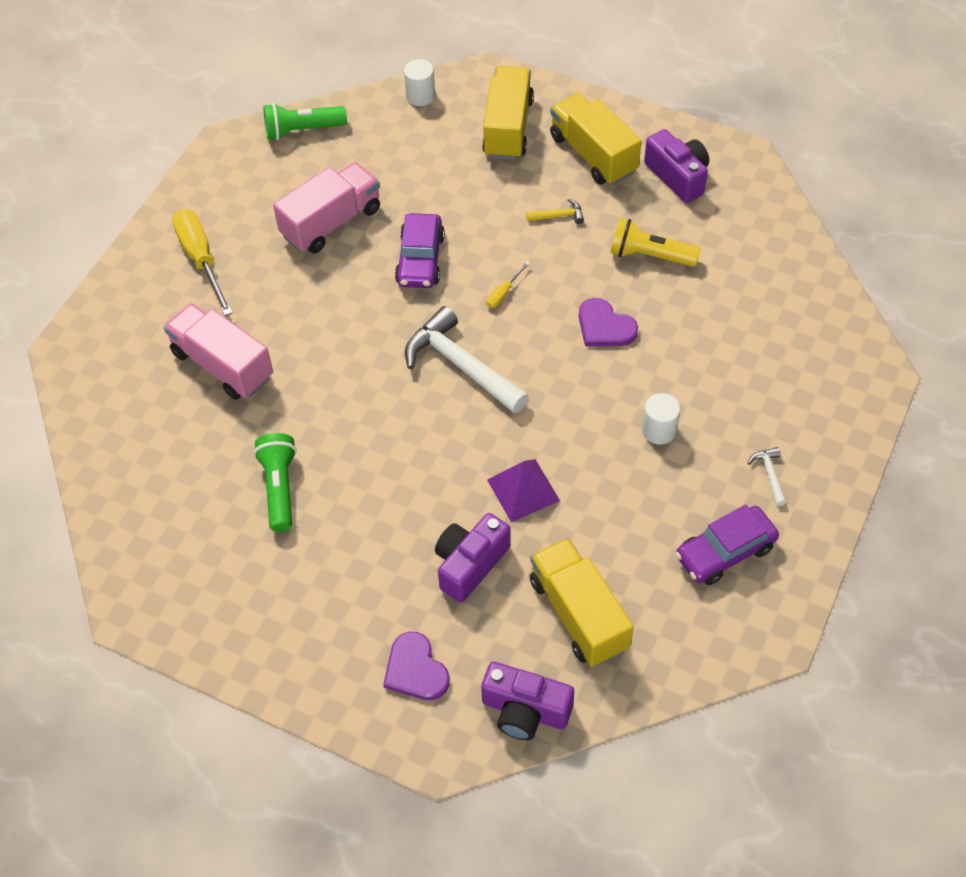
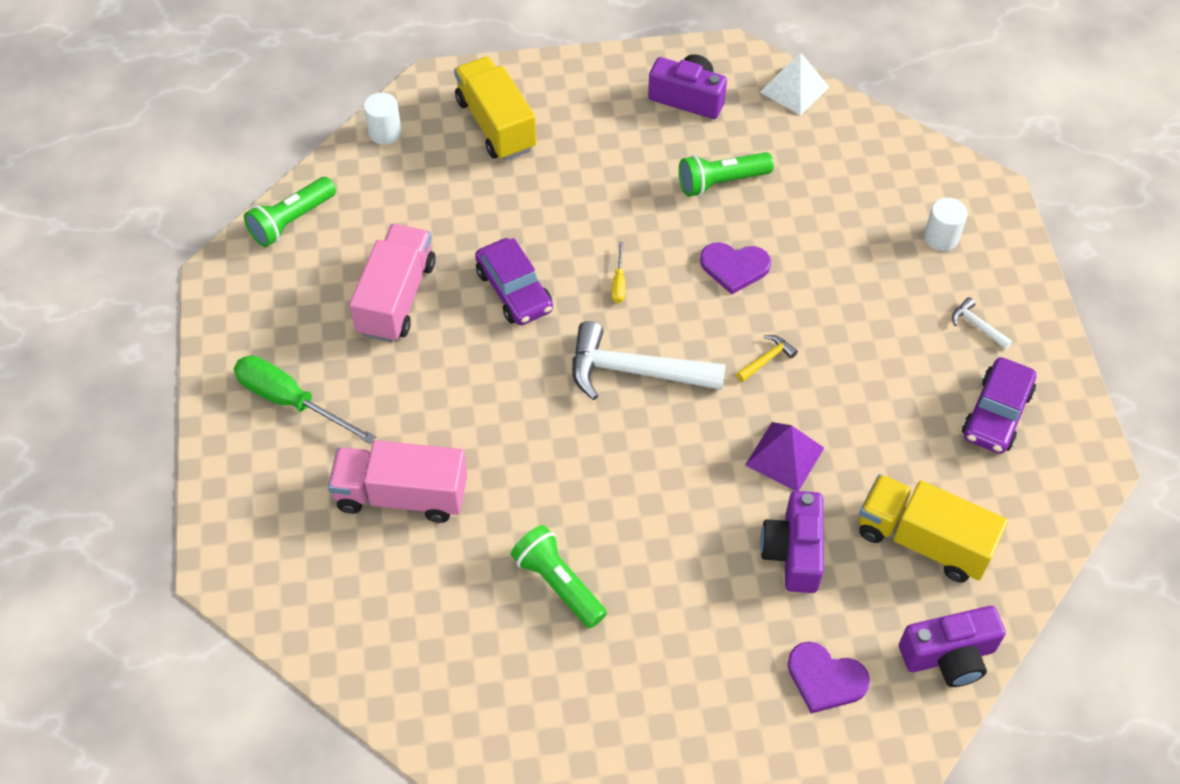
camera: 35 degrees left, 0 degrees up
(201, 259) = (291, 401): yellow screwdriver -> green screwdriver
(559, 216) = (610, 185): yellow hammer -> yellow hammer (767, 359)
(593, 154) = (595, 113): yellow truck -> none
(649, 255) = (721, 182): yellow flashlight -> green flashlight
(659, 430) = (856, 336): white cylinder -> white cylinder (941, 237)
(774, 210) = (794, 89): none -> white pyramid

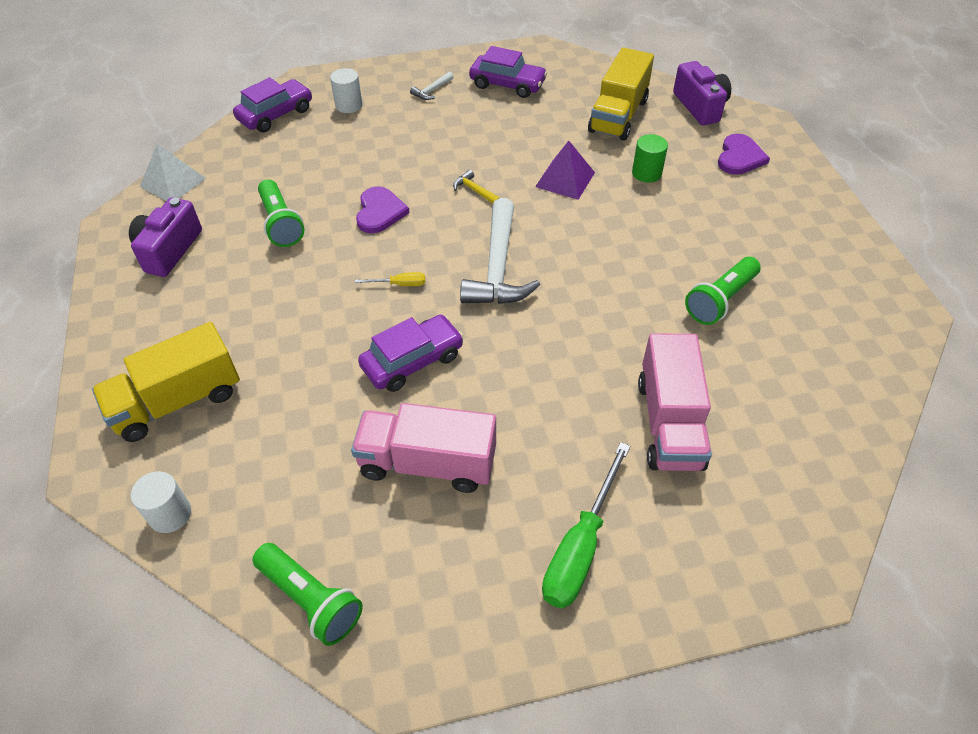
camera: 95 degrees left, 5 degrees down
(793, 552) = (646, 173): purple camera -> green cylinder
(920, 167) = (275, 114): none -> purple car

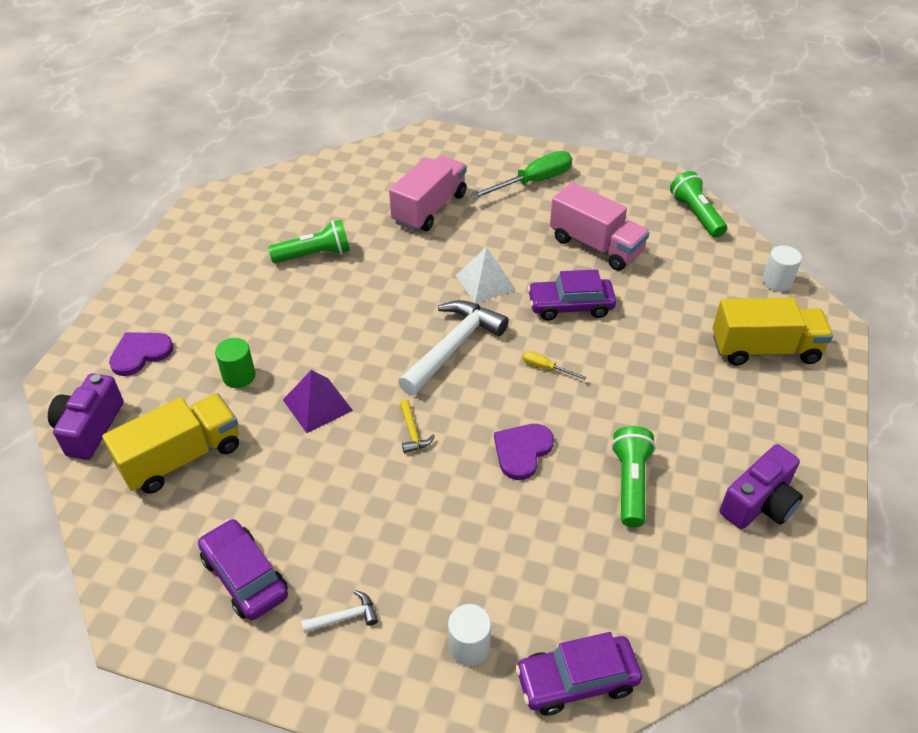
camera: 150 degrees left, 5 degrees down
(173, 182) = (745, 609): white pyramid -> white pyramid (485, 282)

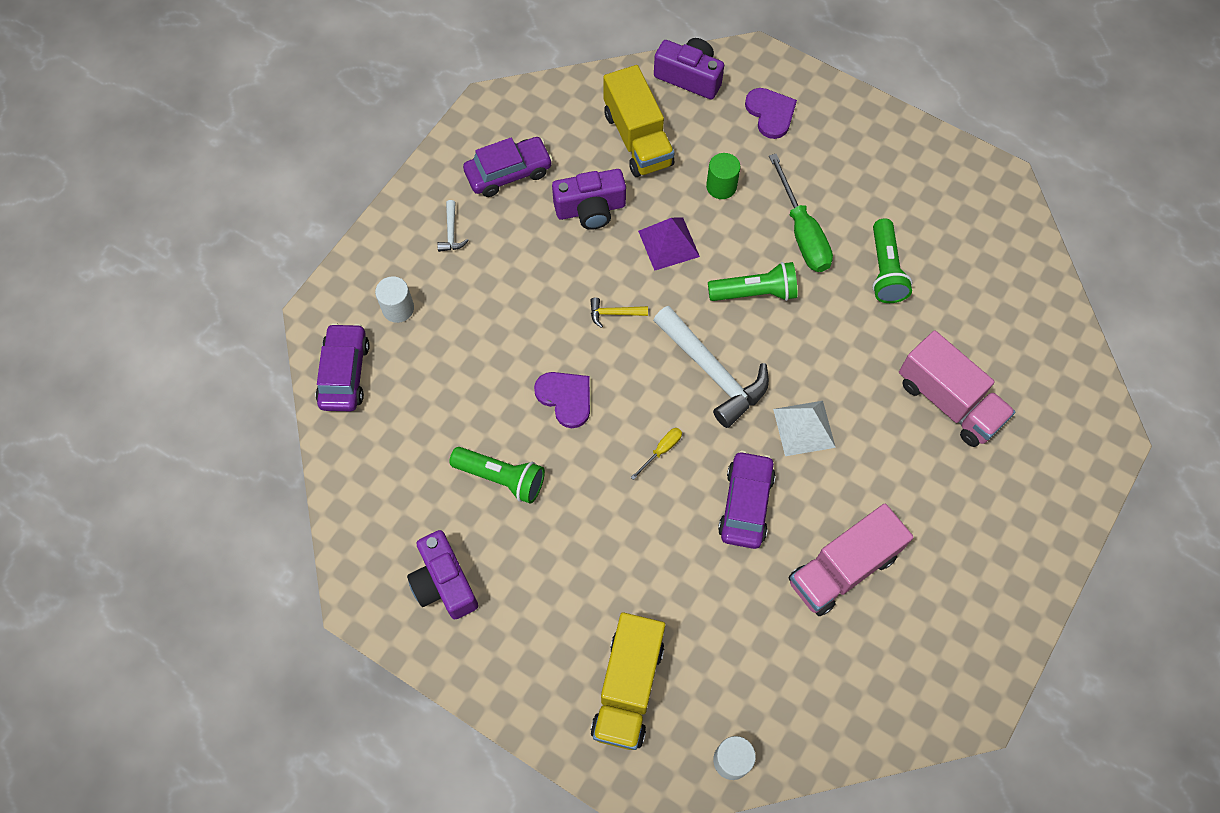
camera: 105 degrees right, 20 degrees up
(285, 481) = (590, 209): none -> purple camera
(533, 182) = (985, 536): green screwdriver -> green screwdriver (802, 232)
(696, 215) = (881, 720): green flashlight -> green flashlight (755, 292)

